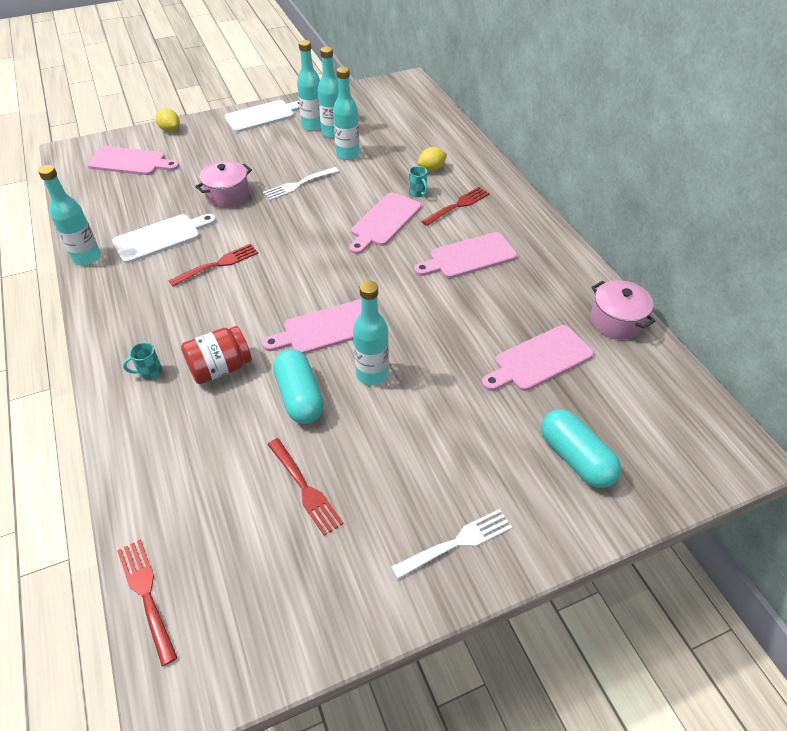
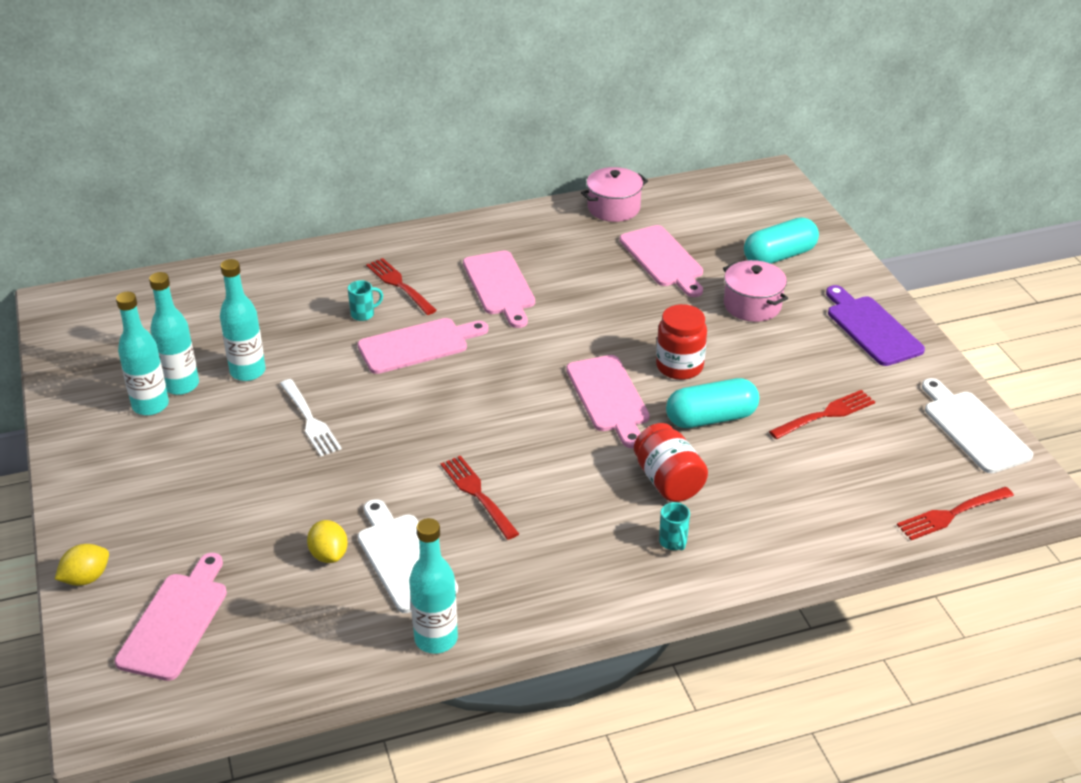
camera: 85 degrees left, 10 degrees down
(228, 195) = (316, 493): pink pot -> pink pot (752, 305)
(263, 116) = (92, 462): white cutting board -> white cutting board (973, 429)
(372, 374) = (679, 366): turquoise bottle -> red jar
(384, 221) = (418, 345): pink cutting board -> pink cutting board turned 60 degrees counterclockwise
(431, 169) = (312, 299): yellow lemon -> yellow lemon (329, 555)
(456, 543) = (871, 328): white fork -> purple cutting board

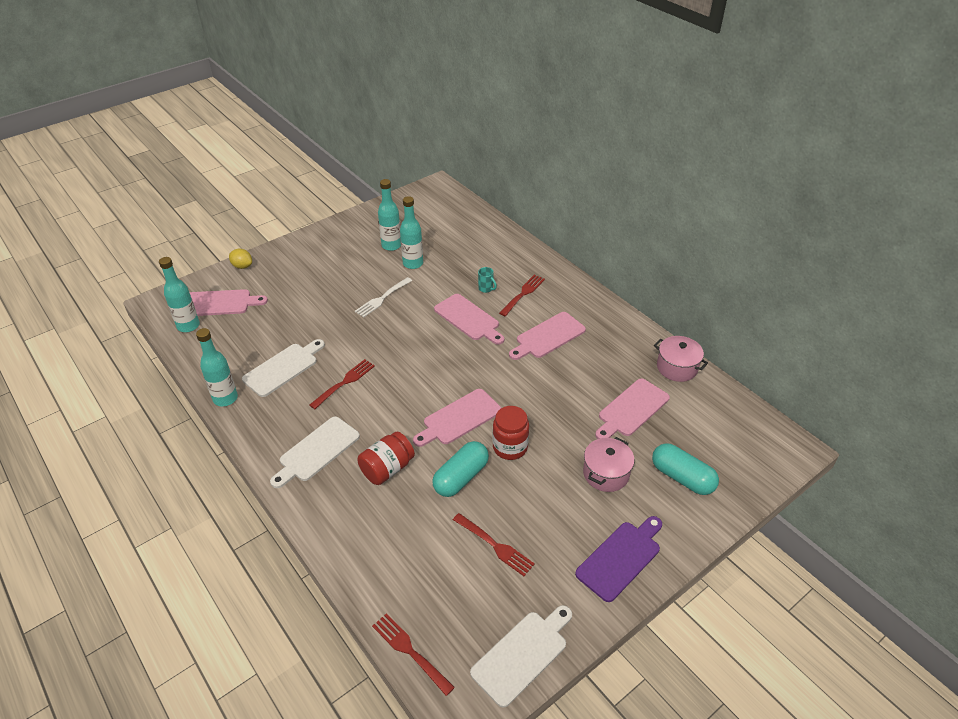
camera: 70 degrees right, 5 degrees up
(150, 405) = (371, 241): turquoise bottle -> turquoise bottle (188, 326)
(329, 555) = (279, 339): yellow lemon -> none
(604, 546) = (317, 451): none -> white cutting board
(673, 542) = (330, 485): turquoise mug -> none
(711, 418) = (461, 477): turquoise capsule -> turquoise capsule turned 75 degrees clockwise

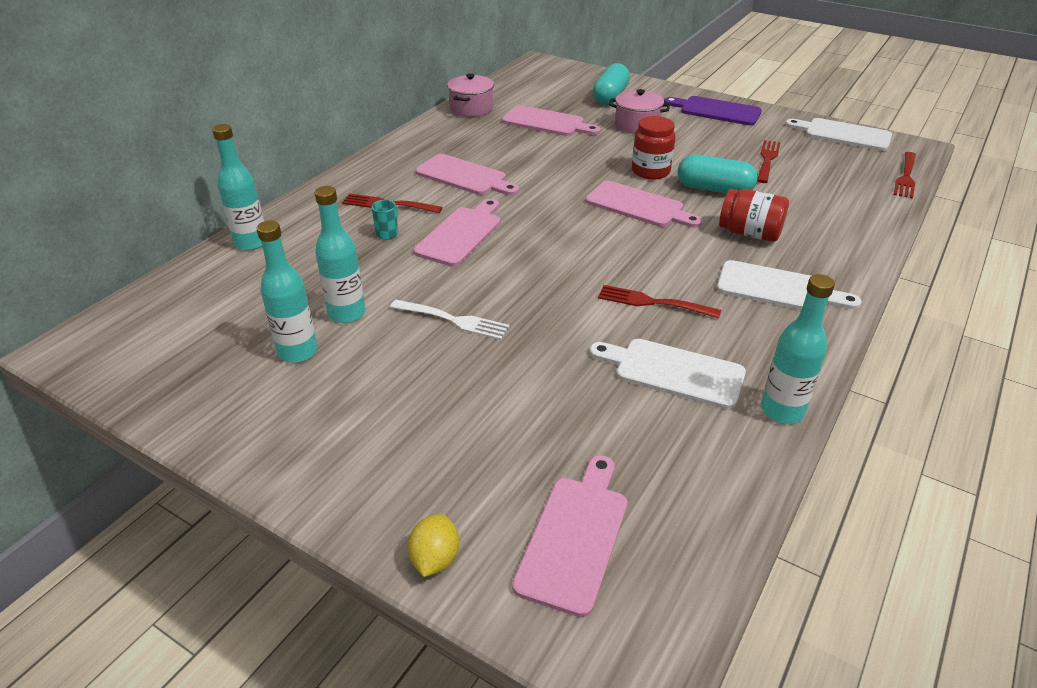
camera: 110 degrees left, 5 degrees down
(188, 326) = (669, 557): turquoise bottle -> turquoise bottle (251, 243)
(220, 303) = (575, 537): pink cutting board -> pink cutting board turned 45 degrees clockwise

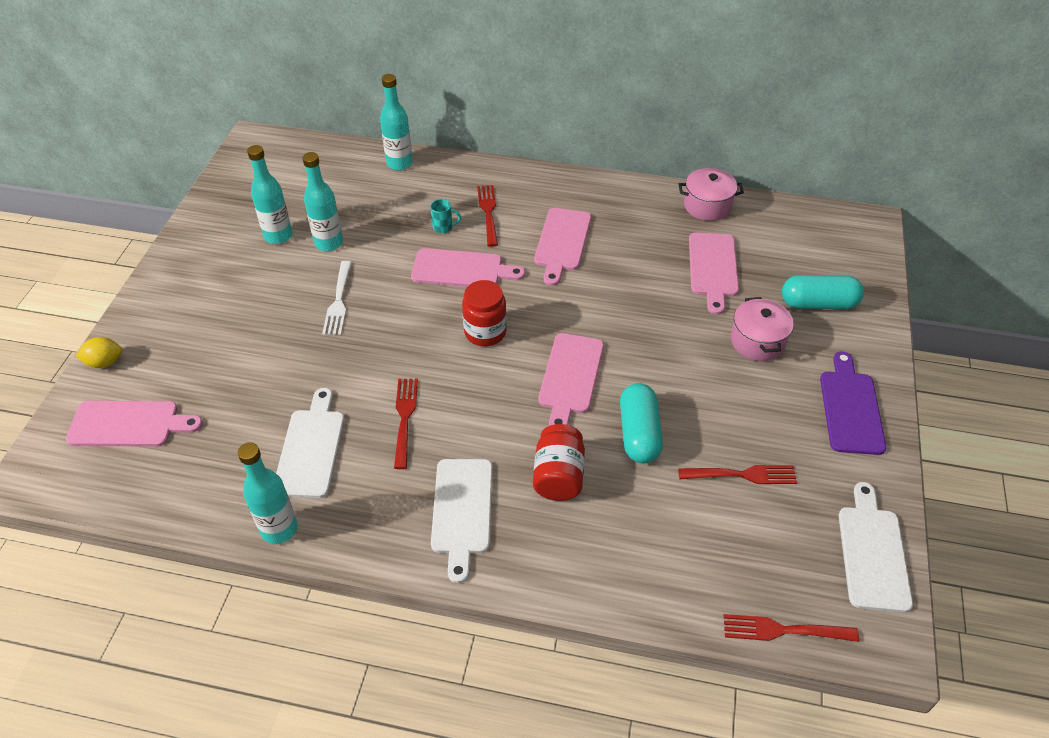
camera: 70 degrees right, 10 degrees up
(650, 171) = (650, 373): red jar -> red jar (485, 332)

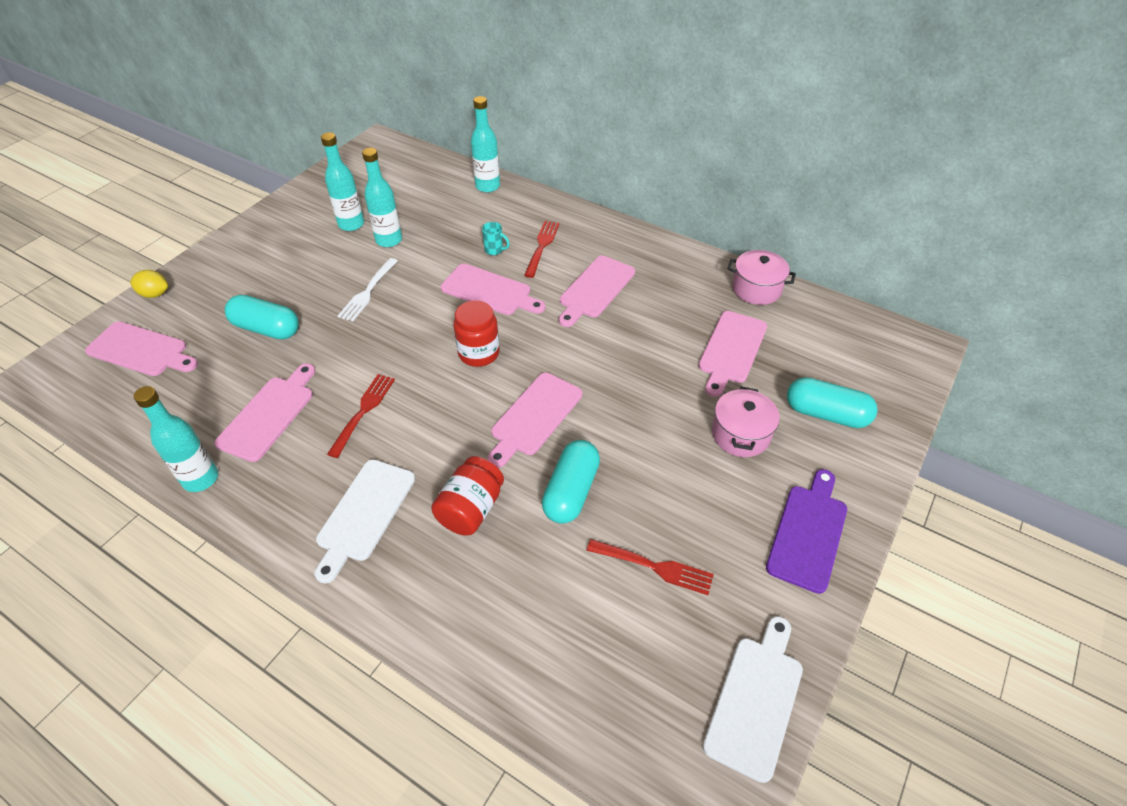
camera: 20 degrees right, 0 degrees up
(254, 365) = (266, 328): none -> turquoise capsule
(311, 448) = (269, 415): white cutting board -> pink cutting board
(784, 630) = (614, 751): red fork -> none

